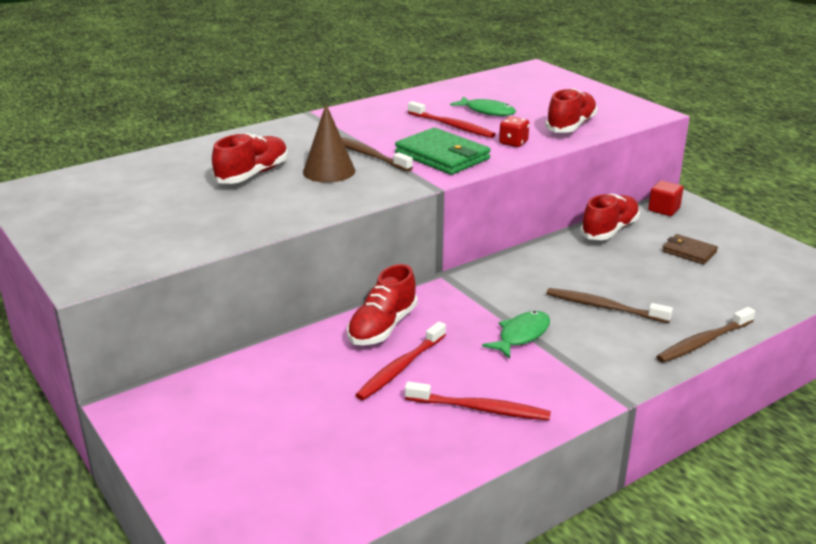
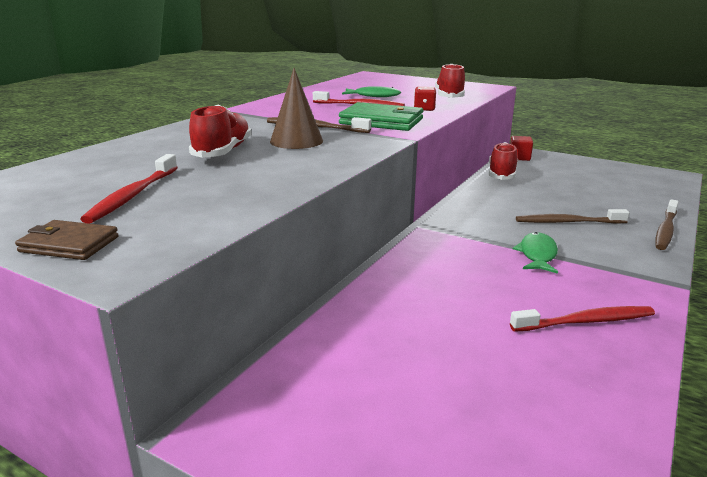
camera: 25 degrees left, 5 degrees down
(382, 327) = (416, 274): red shoe -> none
(401, 367) = (474, 304): red toothbrush -> red toothbrush (133, 195)
(689, 252) = (571, 178): brown wallet -> brown wallet (69, 244)

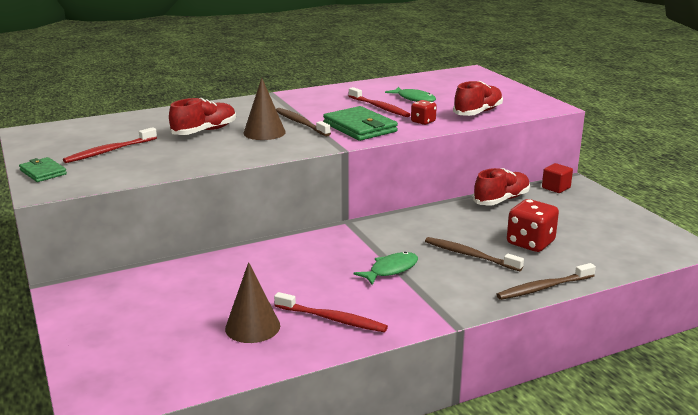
camera: 35 degrees right, 0 degrees up
(69, 244) = (43, 172): brown wallet -> green wallet
(534, 365) = (252, 327): none -> brown cone
(586, 200) = (530, 243): none -> red dice

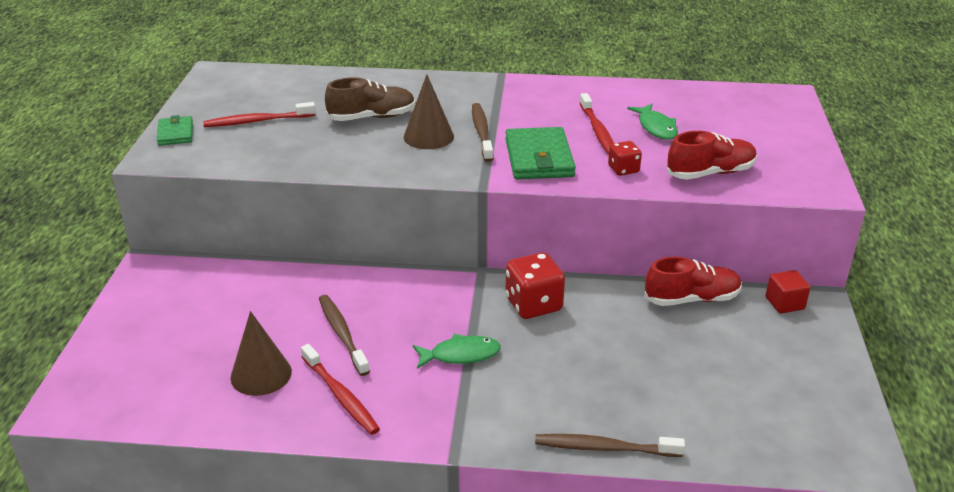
camera: 30 degrees right, 10 degrees up
(204, 131) = (372, 117): red shoe -> brown shoe
(470, 255) = (567, 368): brown toothbrush -> brown toothbrush (342, 334)
(530, 243) = (658, 377): red dice -> red dice (533, 304)

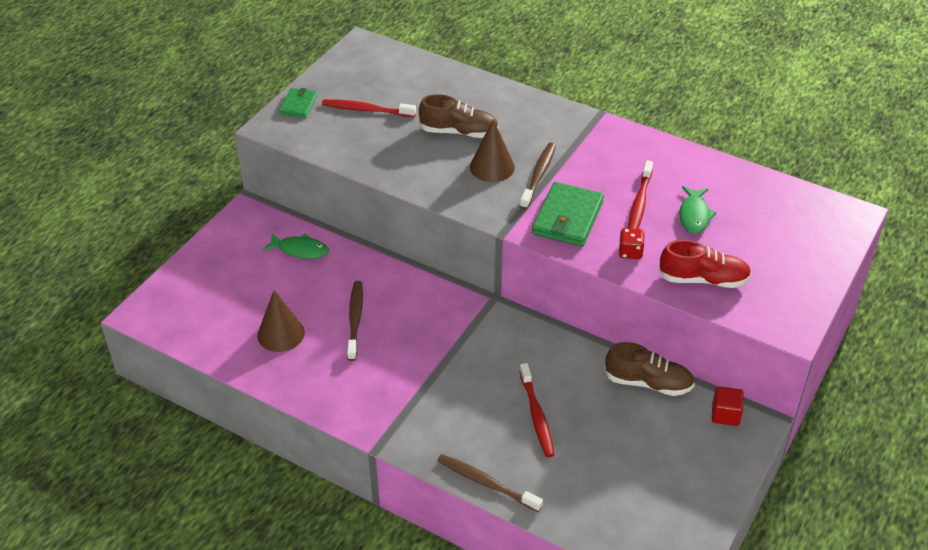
camera: 25 degrees right, 10 degrees up
(340, 395) = (325, 371): red toothbrush -> red toothbrush (536, 415)
(460, 355) = (431, 368): green fish -> green fish (300, 250)
(533, 304) = (515, 343): red dice -> none
(692, 299) = (648, 383): red shoe -> brown shoe

